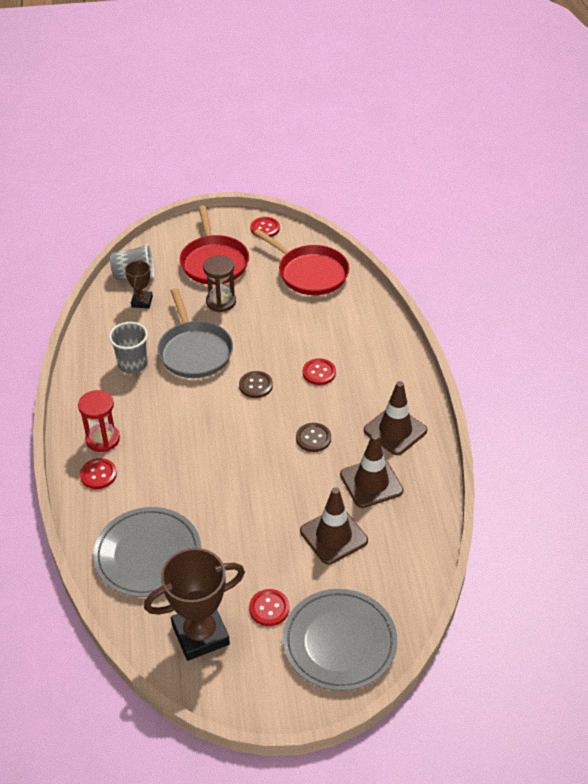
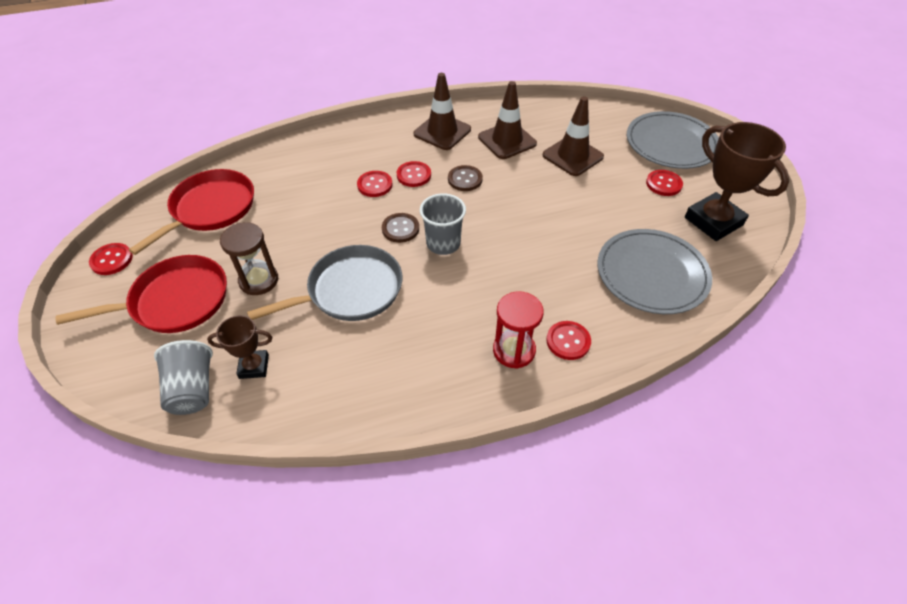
camera: 100 degrees left, 5 degrees up
(132, 364) = (379, 349): grey cup -> grey cup (443, 244)
(327, 401) = (414, 175): none -> red button

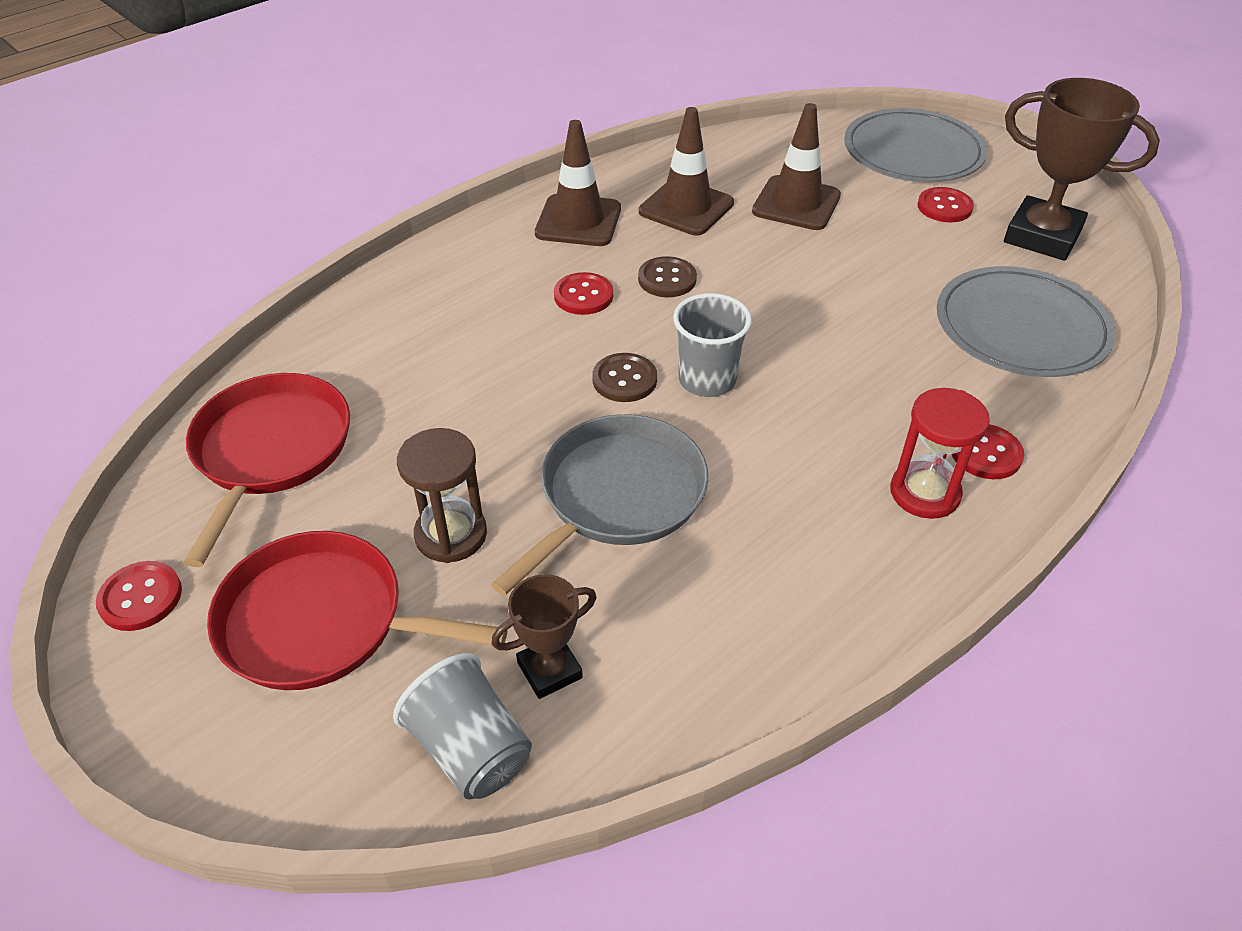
camera: 25 degrees left, 5 degrees down
(175, 301) = (322, 621): red pan -> red pan turned 120 degrees counterclockwise
(375, 185) = (532, 328): red button -> none

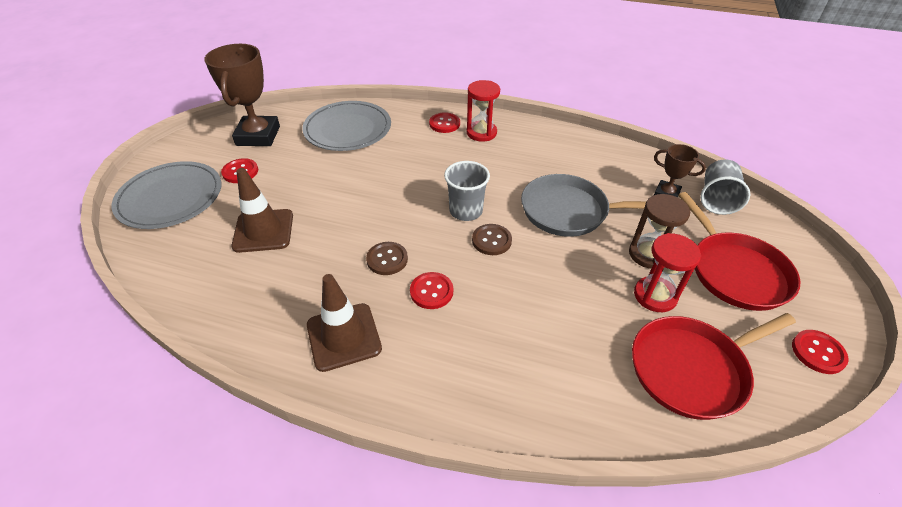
camera: 120 degrees left, 0 degrees up
(384, 489) = (655, 296): none -> red hourglass
(686, 207) = (294, 282): brown traffic cone -> none

